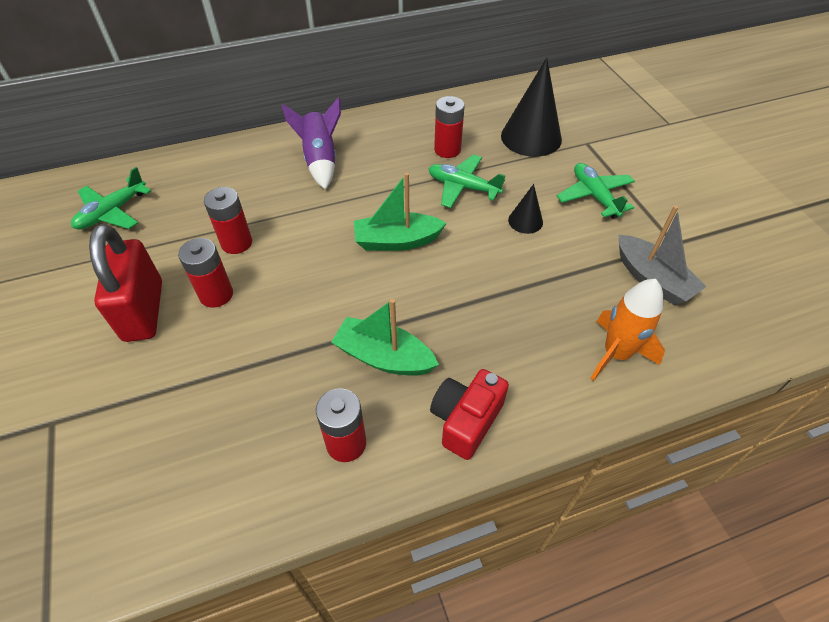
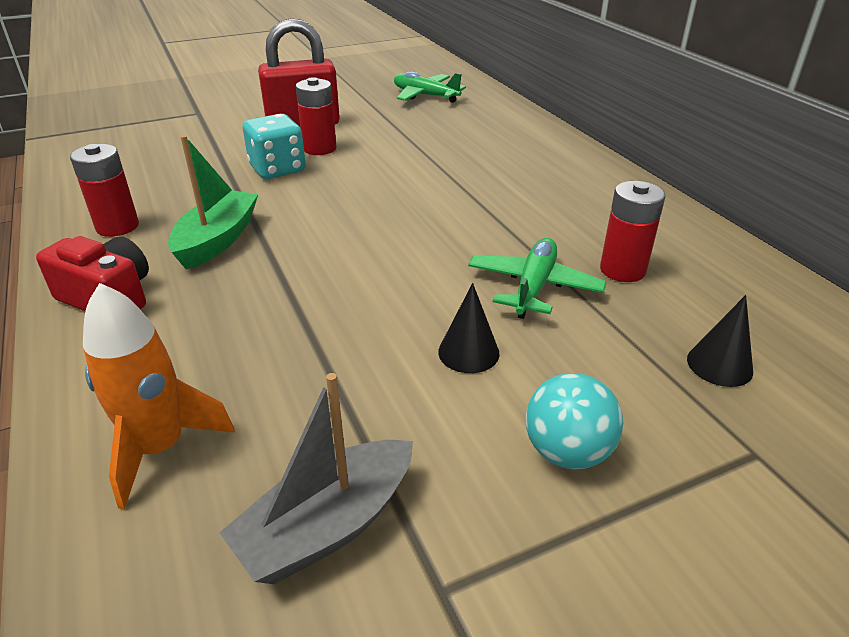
camera: 85 degrees right, 15 degrees down
(236, 243) = (391, 149): red battery -> none
(254, 325) = (277, 169): none -> turquoise dice
(320, 161) = (545, 177): purple rocket -> none
(397, 241) = (405, 238): green boat -> none
(531, 137) = (719, 365): black cone -> black cone, size x0.50
(594, 196) = (567, 452): green plane -> turquoise ball

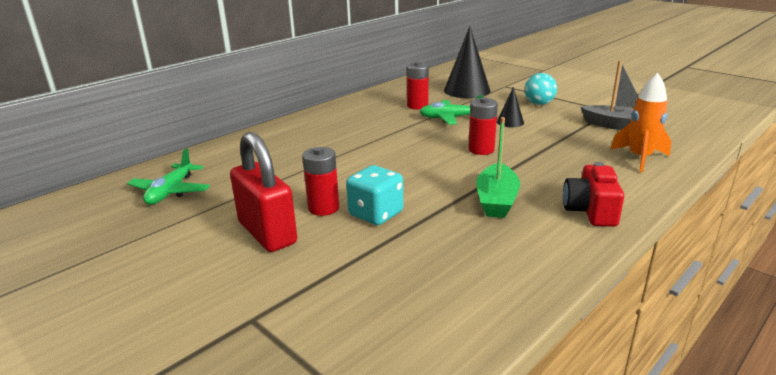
camera: 110 degrees left, 10 degrees down
(117, 226) = (524, 247): red battery -> red battery (481, 150)
(217, 240) = (496, 200): green boat -> green boat turned 75 degrees counterclockwise
(719, 365) = (467, 90): black cone -> black cone, size x2.00

